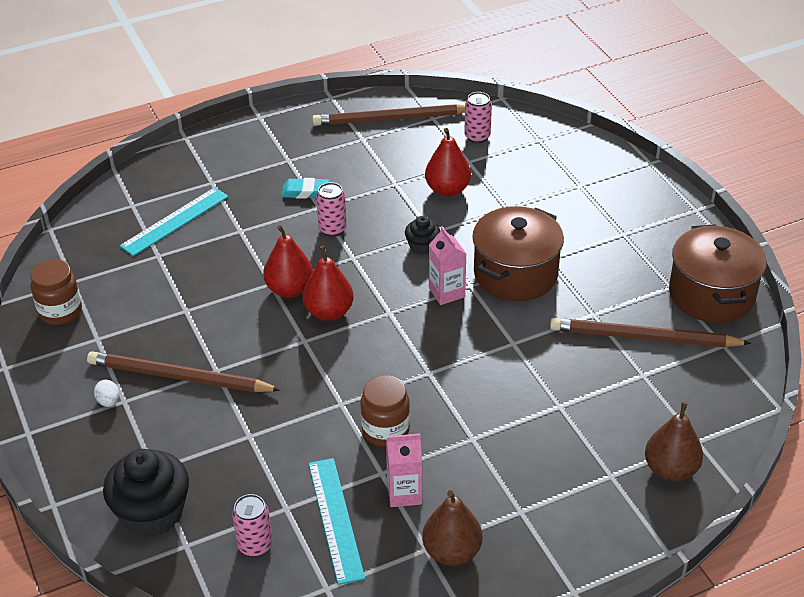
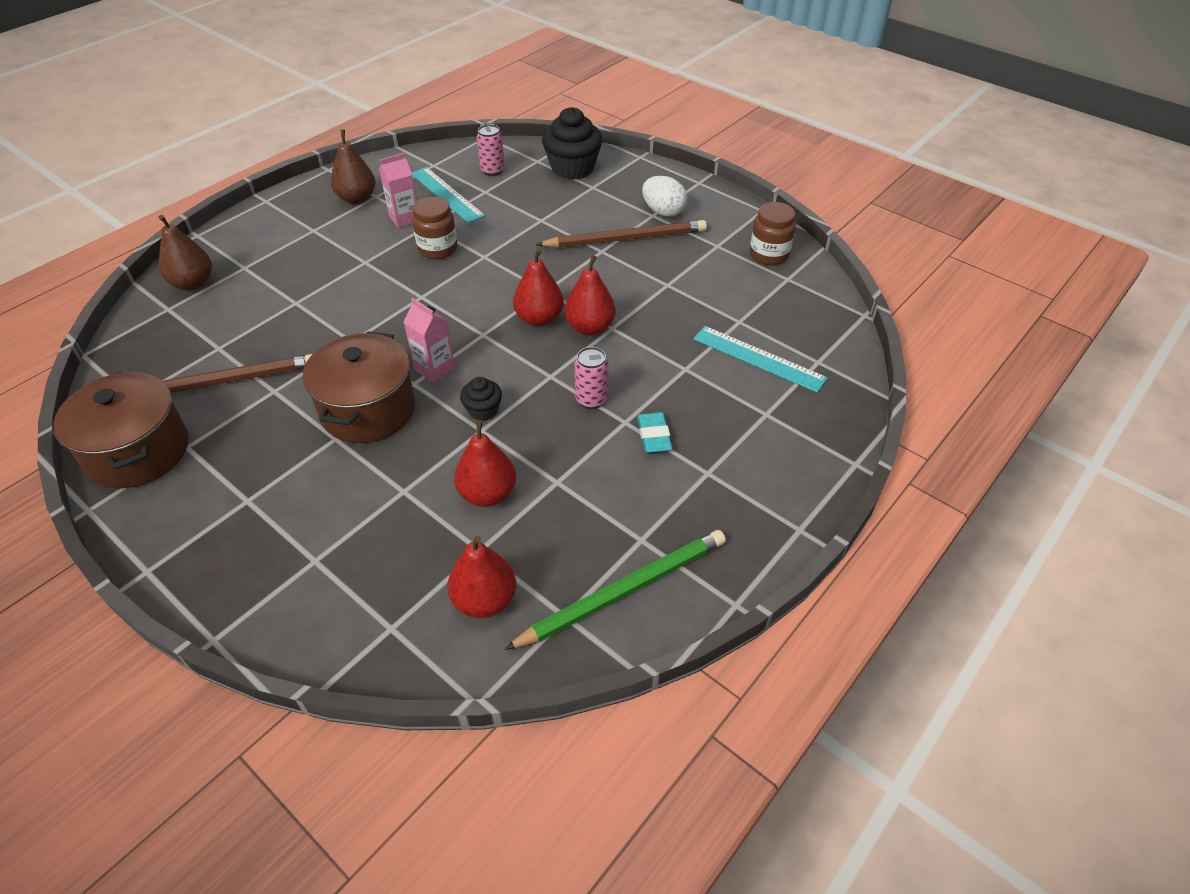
camera: 155 degrees right, 5 degrees up
(108, 401) = (663, 212): white egg -> white egg, size x1.87
(175, 221) = (758, 358): turquoise ruler -> turquoise ruler turned 75 degrees counterclockwise
(305, 191) = (654, 436): turquoise eraser -> turquoise eraser turned 75 degrees counterclockwise
(391, 119) = (623, 591): brown pencil -> green pencil
(477, 137) = (484, 600): pink can -> red pear

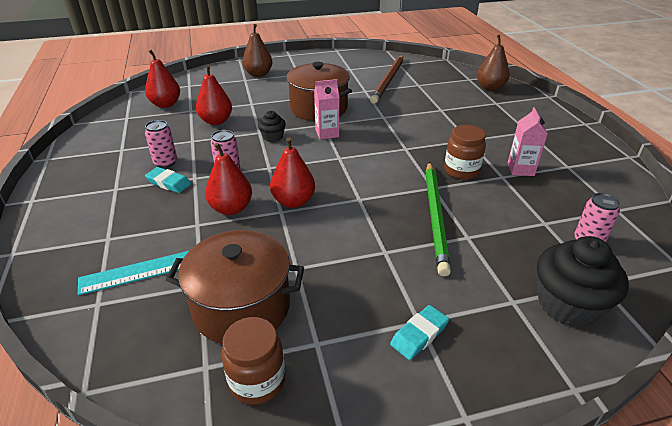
camera: 125 degrees right, 10 degrees down
(138, 451) = (359, 61): brown pot -> brown pot (242, 307)
(357, 199) = (567, 157): brown pear -> brown pear (258, 74)
(447, 194) = (551, 200): turquoise ruler -> none
(539, 319) = (329, 184): red pear -> red pear (231, 208)
(623, 591) = (109, 134): green pencil -> green pencil (435, 216)
(624, 469) = (165, 163): none -> pink can
(625, 239) = (391, 276): brown pencil -> none
(663, 212) = (419, 335): white egg -> turquoise eraser

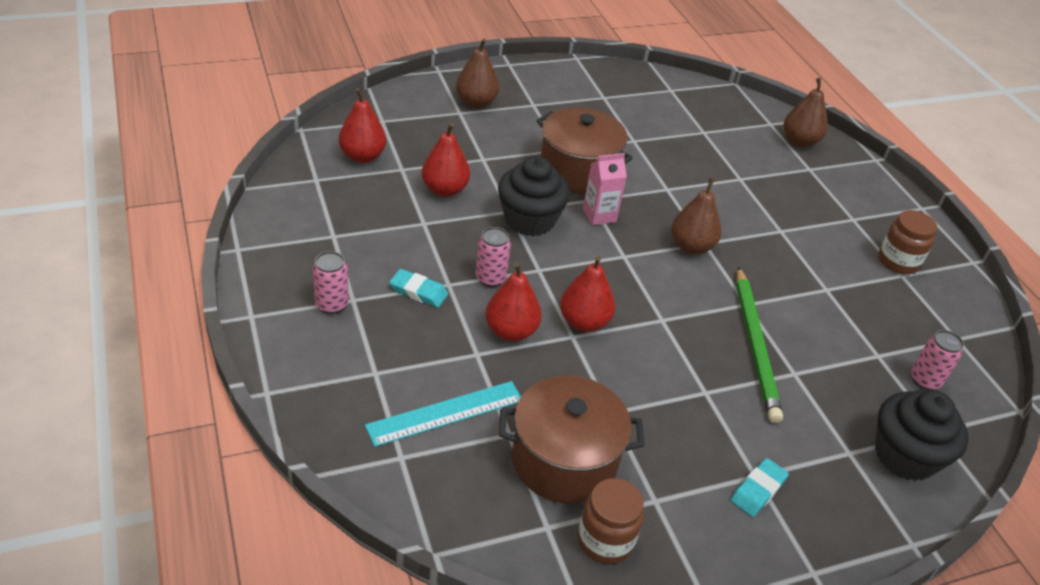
camera: 10 degrees left, 5 degrees up
(165, 163) = (402, 259): pink can -> pink can (331, 304)
(273, 137) = (529, 220): black cupcake -> black cupcake, size x1.95
(388, 80) = (662, 122): brown pencil -> none
(394, 151) = (691, 246): none -> brown pear
(461, 171) = (777, 279): brown jar -> brown jar (898, 262)
(520, 169) = (847, 278): pink carton -> none

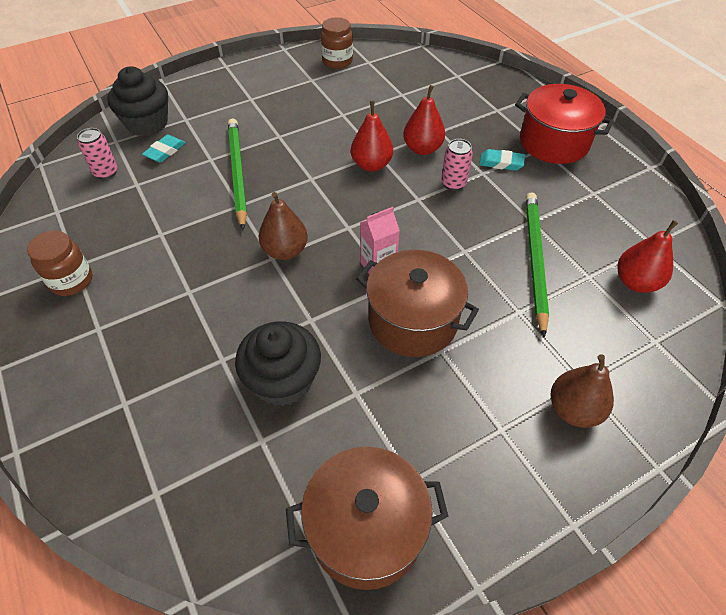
camera: 175 degrees right, 10 degrees up
(331, 304) = (554, 142): pink can -> red pot
(444, 190) = (534, 260): red pear -> green pencil
(445, 413) = (443, 97): turquoise ruler -> none
(529, 220) = (442, 245): black cupcake -> black cupcake (283, 380)
(564, 460) = (366, 88): brown pot -> brown pot (366, 529)
(758, 490) = (250, 92): turquoise eraser -> turquoise eraser (165, 151)
(799, 141) = (120, 461): brown pear -> none

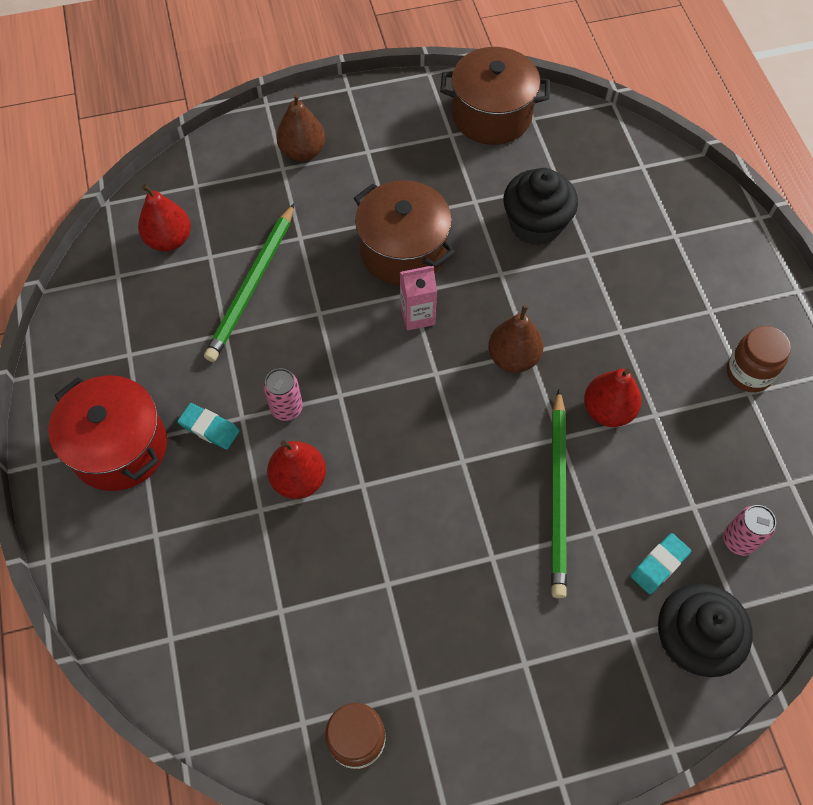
camera: 165 degrees left, 10 degrees up
(371, 165) = (377, 466): red pear -> red pear (607, 410)

